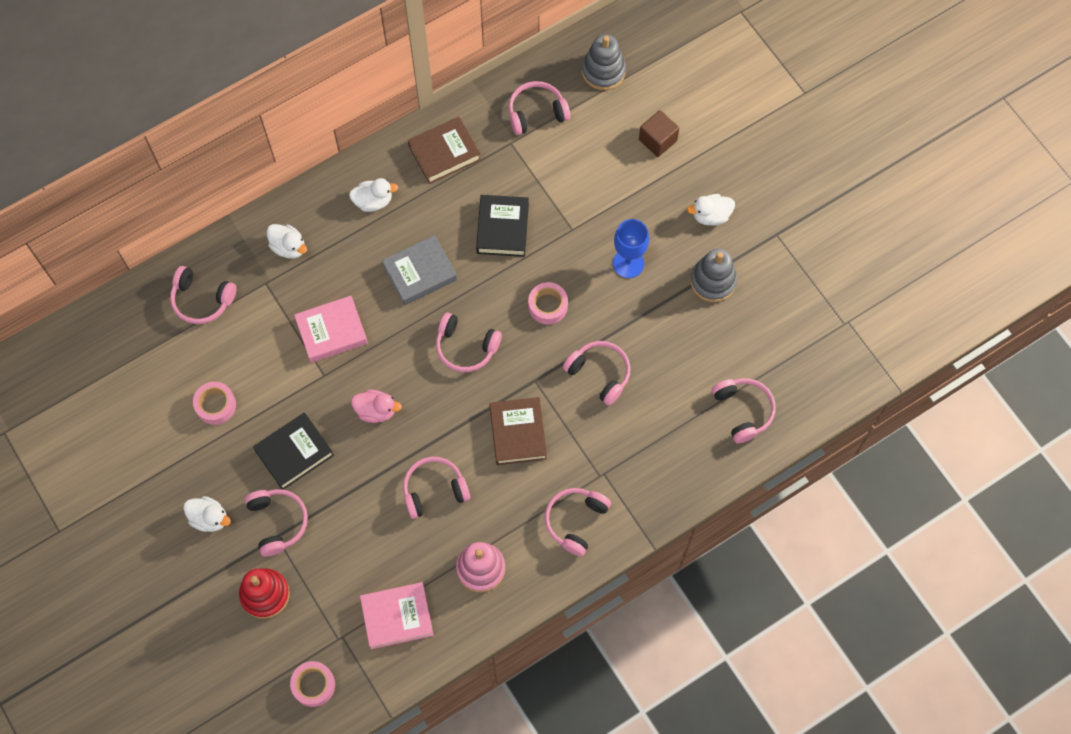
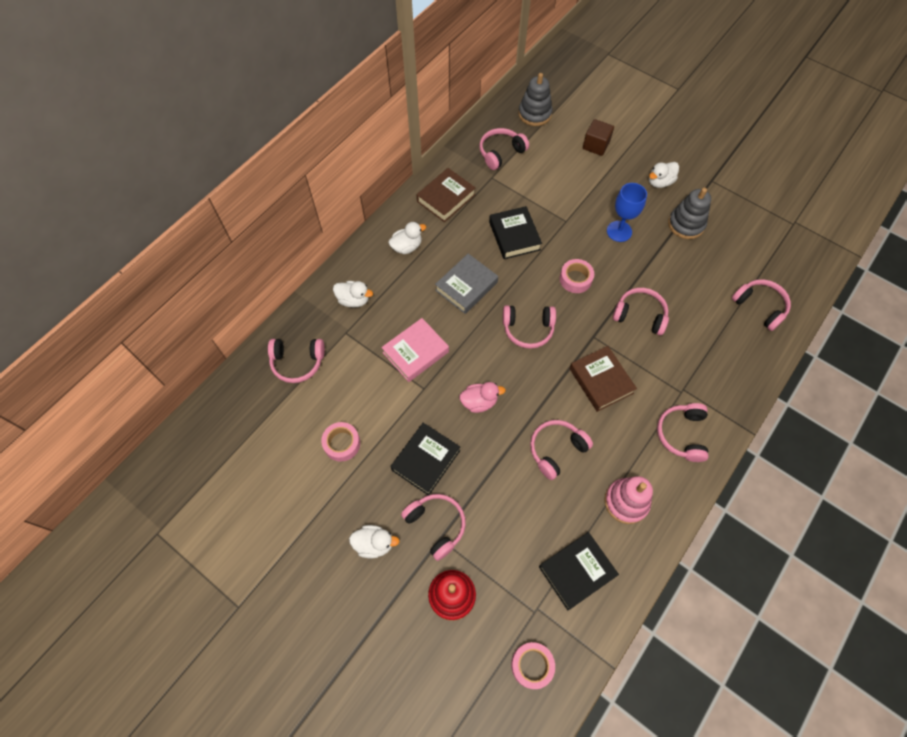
camera: 20 degrees left, 5 degrees down
(397, 617) = (576, 571): pink book -> black book

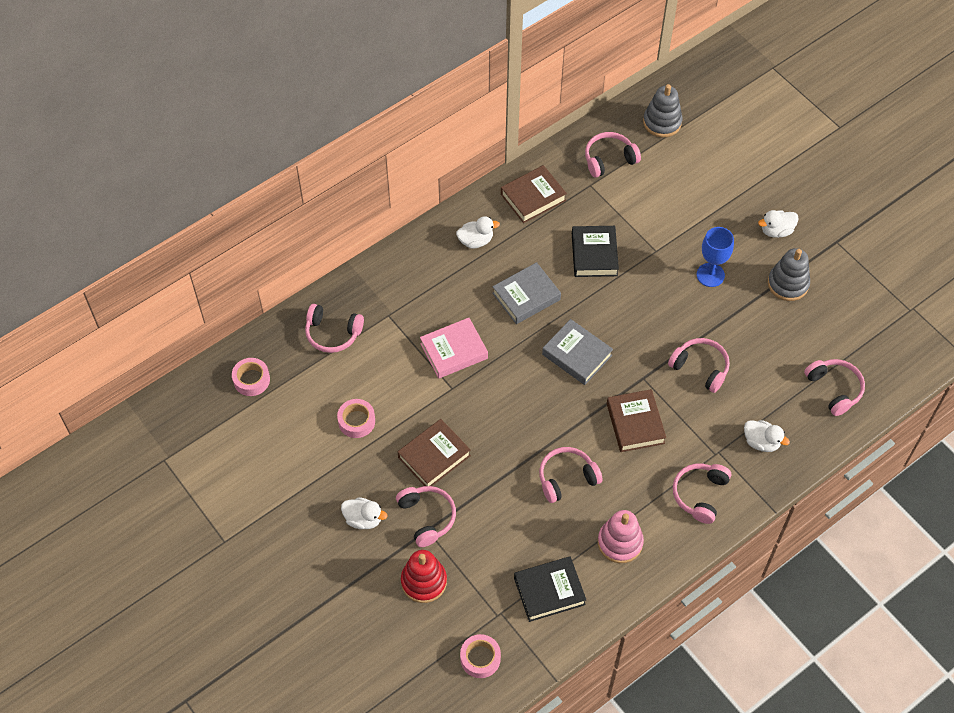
camera: 15 degrees right, 5 degrees down
(354, 300) = (405, 284): white duck -> white duck (761, 442)
(426, 460) = (434, 456): black book -> brown book
(479, 402) = (504, 414): pink duck -> none
(528, 329) = (577, 355): pink headphones -> grey book
(575, 279) = (645, 315): pink tape -> pink tape (251, 380)
(596, 145) = (719, 173): brown cube -> none

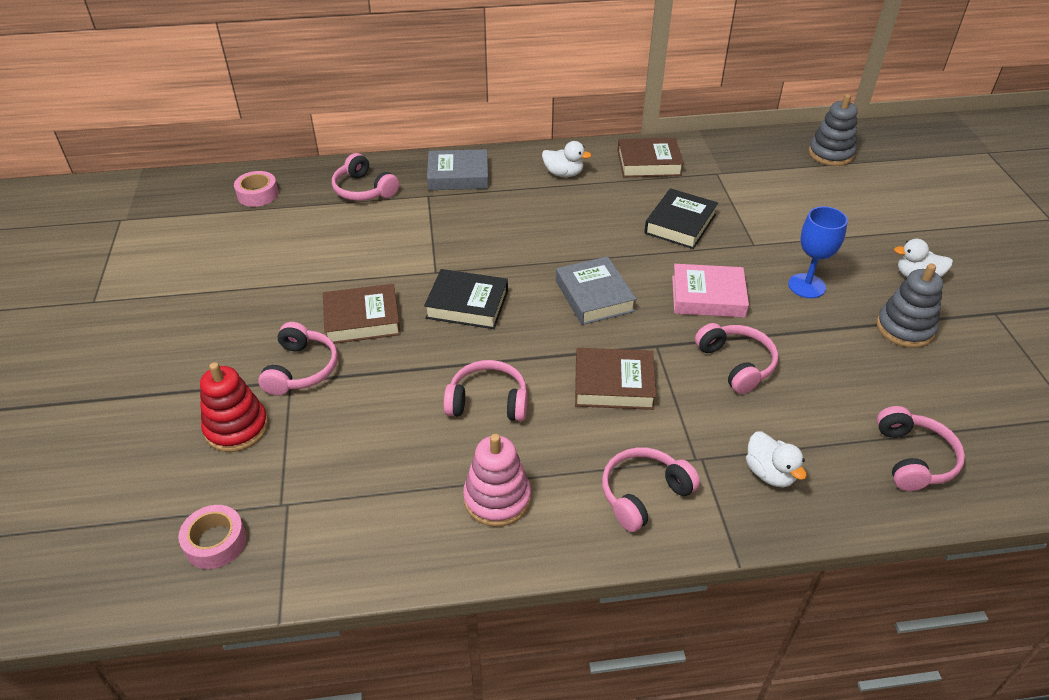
camera: 30 degrees right, 15 degrees down
(356, 421) = (316, 260): pink tape -> none
(363, 519) = (237, 341): white duck -> none
(454, 351) = (465, 244): pink book -> pink book (708, 296)
(526, 296) = (579, 230): grey book -> grey book (458, 175)
(549, 591) = (365, 509): black book -> black book (467, 304)
(609, 159) = (752, 162): pink headphones -> none
(635, 423) = (614, 384): brown book -> brown book turned 75 degrees clockwise

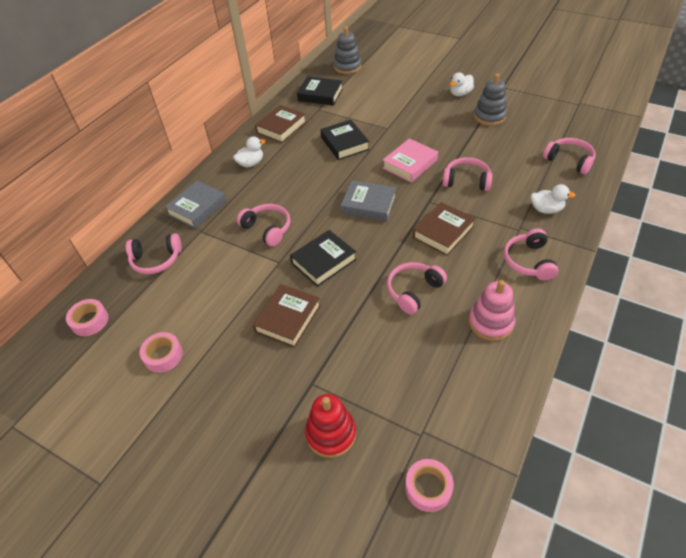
camera: 50 degrees left, 5 degrees up
(251, 260) = (163, 355): none -> pink tape
(301, 369) = (306, 372): pink headphones -> pink headphones (267, 229)
(745, 161) = (320, 95): none -> black book
(807, 286) = (434, 128): blue goblet -> none

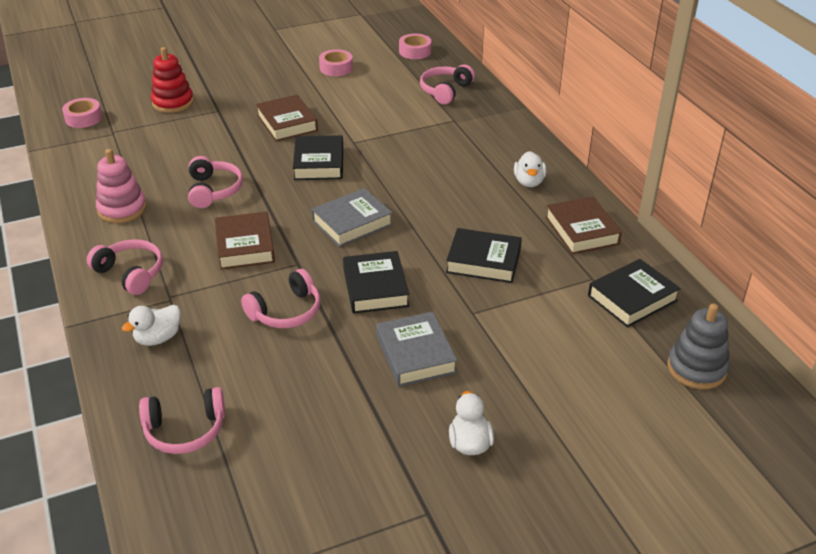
camera: 125 degrees right, 10 degrees down
(197, 208) = (491, 128): grey book -> grey book (415, 354)
(267, 229) = (405, 153): pink headphones -> none
(410, 164) = (375, 288): pink book -> black book
(489, 116) = (373, 430): grey stacking toy -> none

